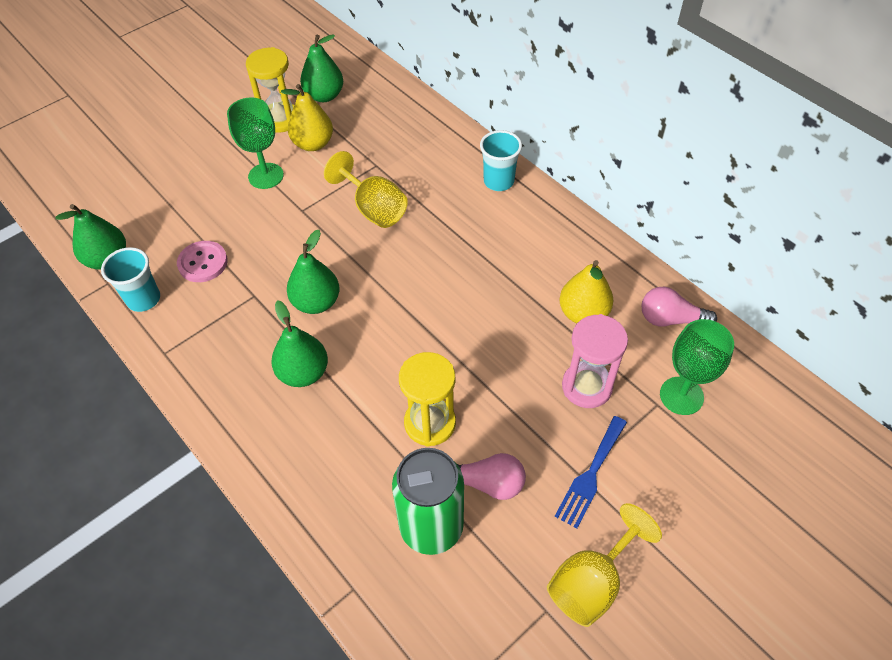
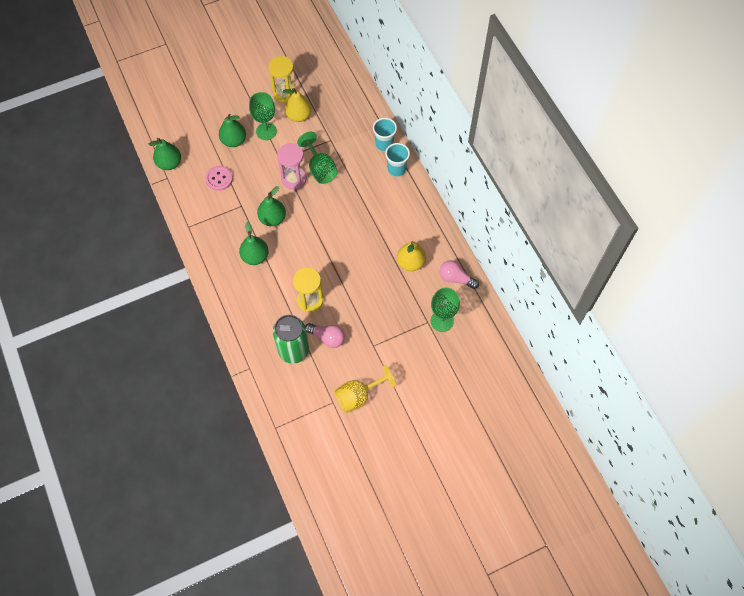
camera: 15 degrees right, 10 degrees up
(143, 299) = (184, 193): turquoise cup -> turquoise cup (384, 144)
(324, 96) = (315, 82): green pear -> green pear (234, 141)
(373, 209) = (320, 169): yellow goblet -> green goblet
(586, 386) = (395, 303): pink hourglass -> pink hourglass (294, 179)
(590, 475) = (378, 347): blue fork -> none

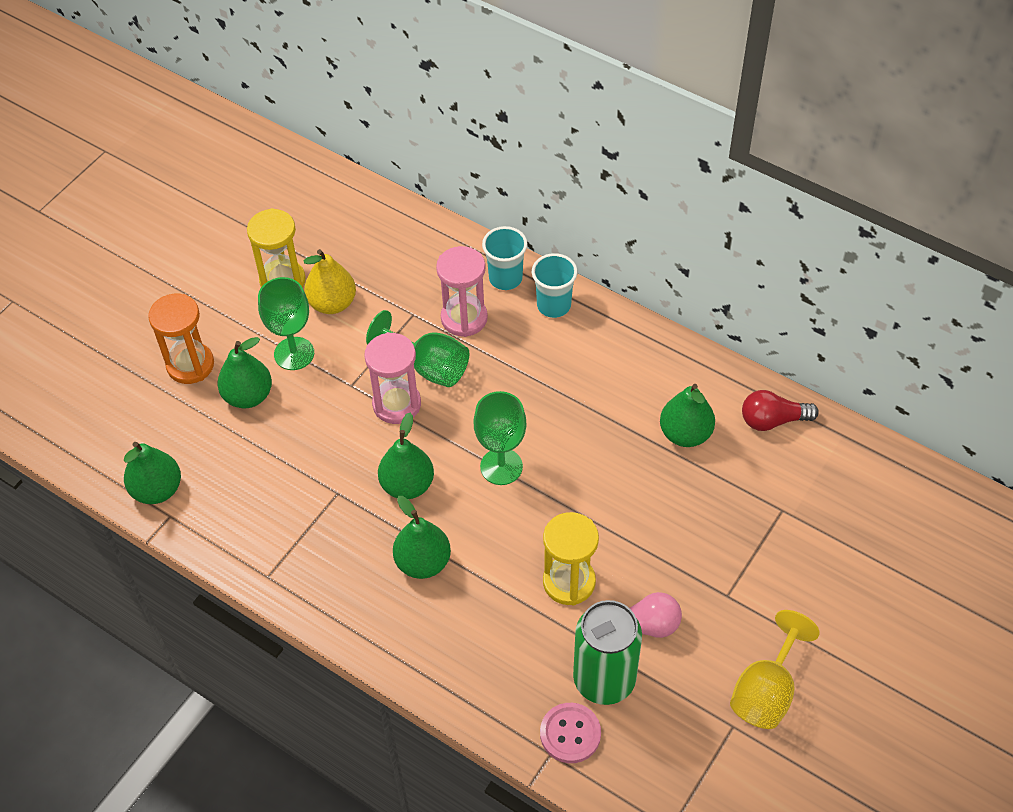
camera: 30 degrees left, 10 degrees down
(219, 113) = (190, 365): none -> orange hourglass
(219, 179) = (266, 469): pink button -> pink button (570, 734)
(351, 154) = (464, 318): none -> pink hourglass
(410, 262) = (685, 434): yellow pear -> green pear
(442, 321) = (803, 496): green goblet -> green goblet (501, 466)
(455, 278) = (772, 420): pink light bulb -> red light bulb

